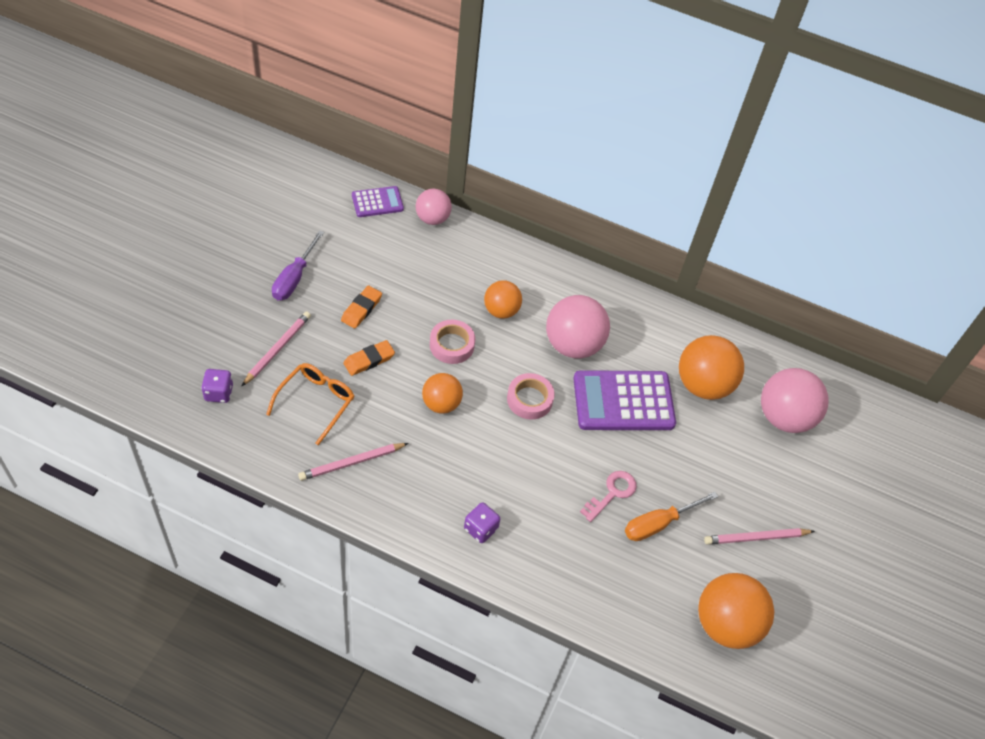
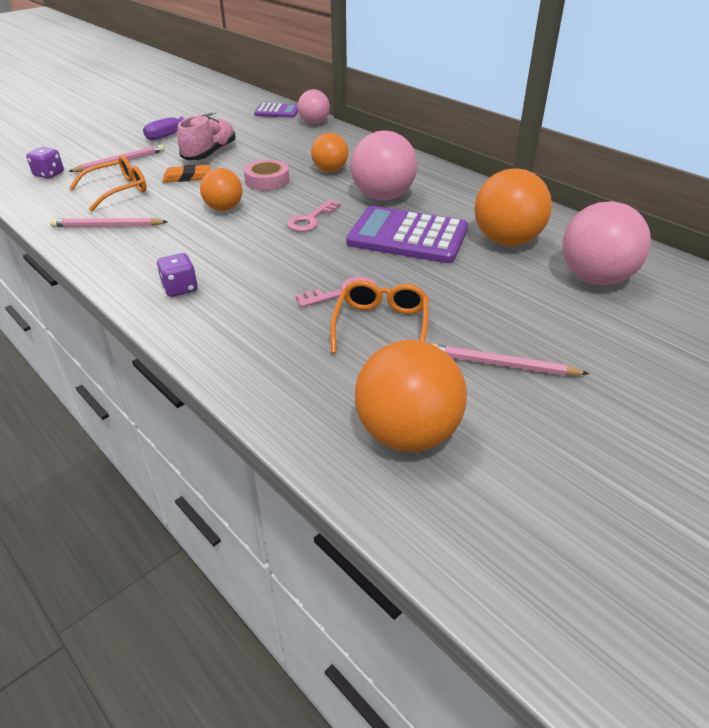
camera: 30 degrees right, 15 degrees down
(361, 309) = (210, 153): orange eraser -> pink shoe
(529, 399) = (310, 219): pink tape -> pink key
(658, 524) = (381, 326): orange screwdriver -> orange glasses

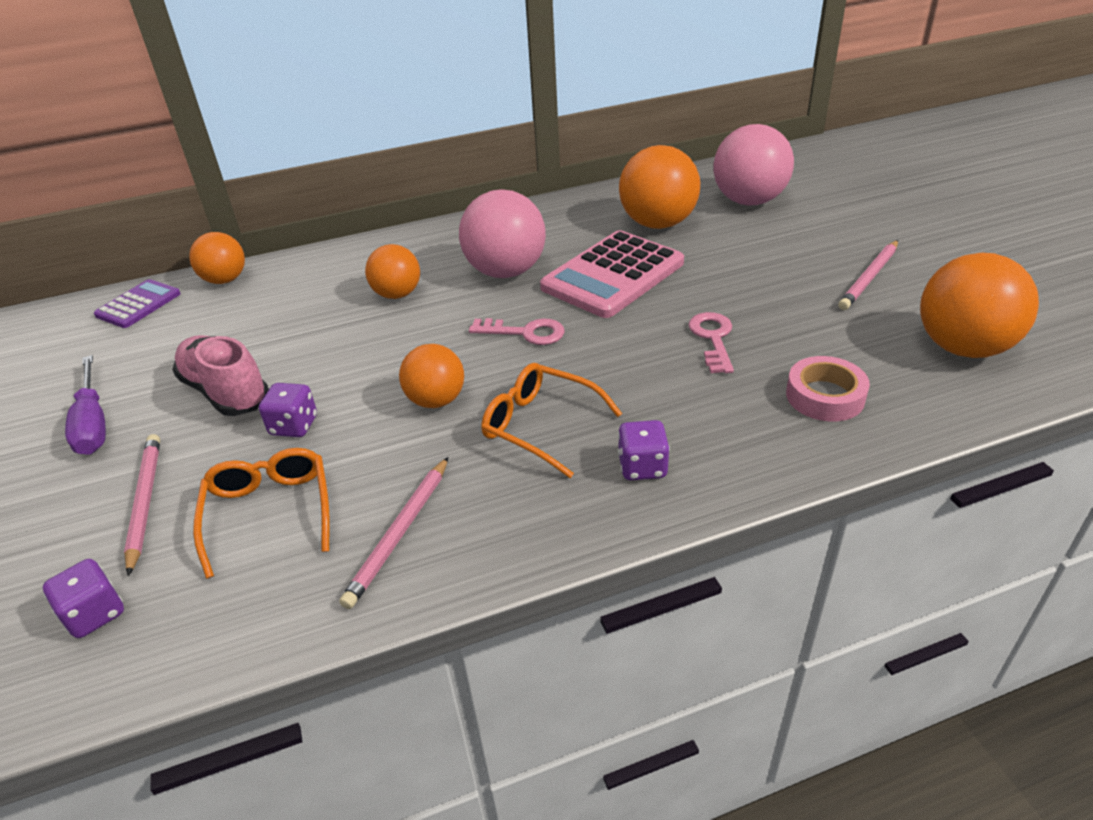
camera: 65 degrees left, 0 degrees up
(187, 177) = (294, 426): orange eraser -> purple dice
(267, 180) = (380, 350): pink tape -> pink tape (825, 396)
(310, 219) = (525, 332): pink key -> pink key turned 45 degrees counterclockwise
(314, 123) = (225, 280): pink ball -> orange ball
(381, 326) = (787, 328): orange glasses -> orange glasses (541, 426)
(407, 236) = (613, 275): purple calculator -> pink calculator

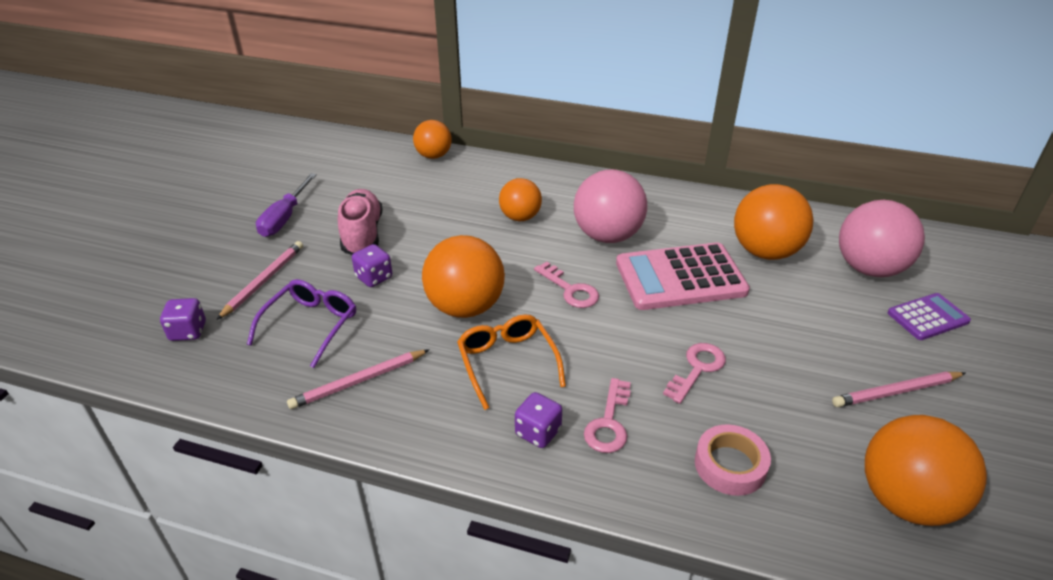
camera: 35 degrees right, 0 degrees up
(138, 305) = (374, 150): purple calculator -> purple calculator (928, 317)
(269, 513) = (310, 325): orange glasses -> purple glasses
(436, 400) = (465, 307): orange ball -> orange ball, size x1.63
(694, 422) = (609, 423): none -> pink key

